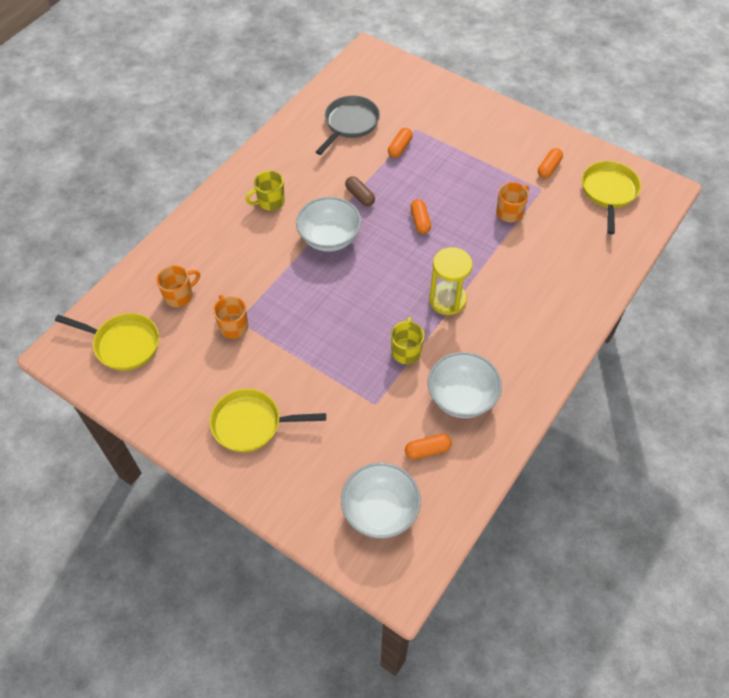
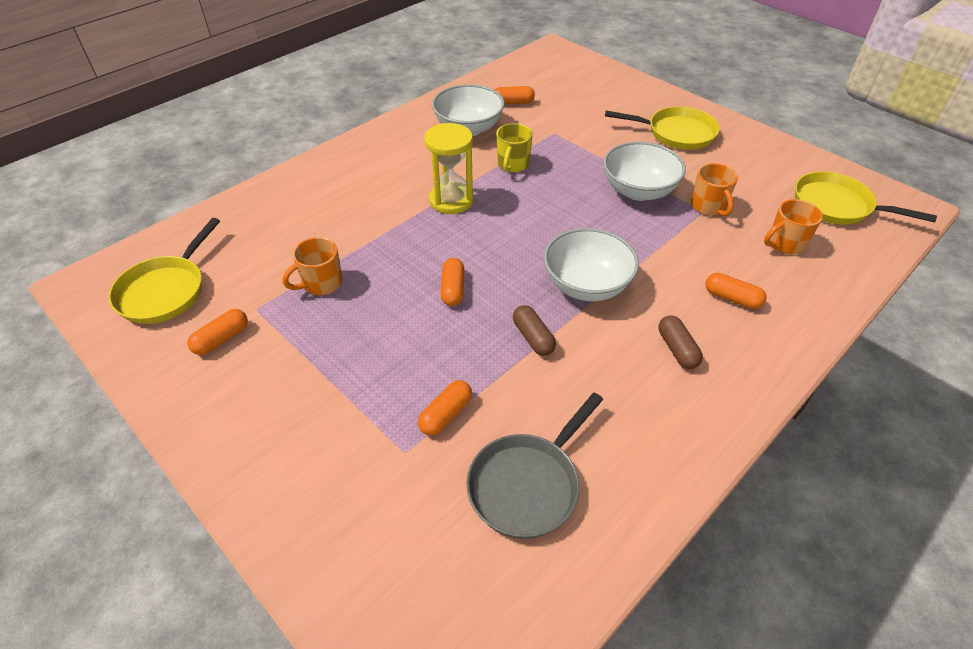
camera: 170 degrees left, 10 degrees down
(229, 242) = (732, 298): none -> orange capsule
(270, 202) = (677, 349): yellow mug -> brown capsule
(380, 510) = (562, 78): white bowl -> white bowl (638, 191)

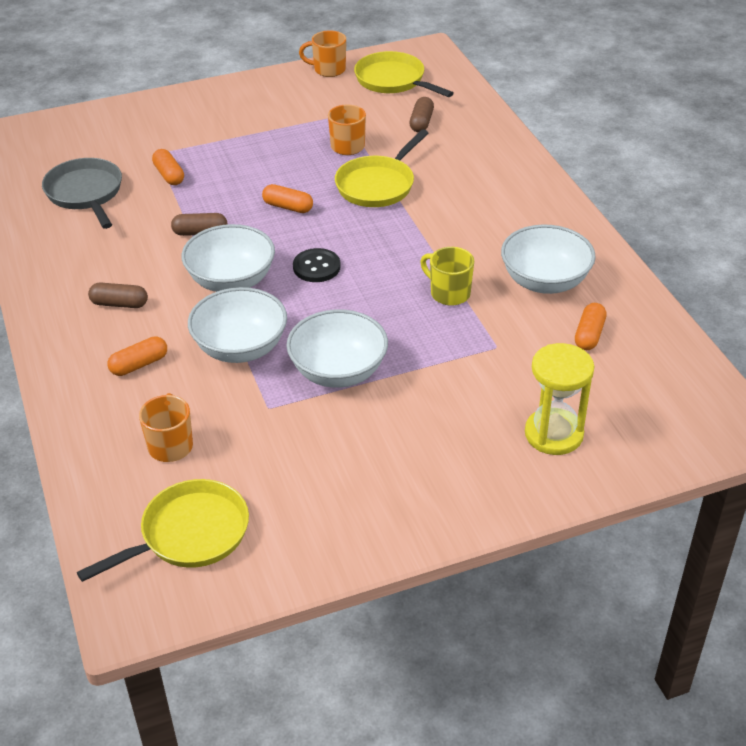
camera: 115 degrees right, 5 degrees down
(221, 339) = (321, 98): orange capsule -> none
(256, 245) = (421, 122): none -> brown capsule
(451, 200) = (413, 236): yellow hourglass -> yellow hourglass (553, 434)
(530, 240) = (316, 267): none -> black button
(660, 247) = (240, 348): none -> white bowl
(676, 133) = (432, 460): yellow pan -> yellow pan (378, 185)
(708, 207) = (271, 415): orange mug -> orange mug (328, 70)

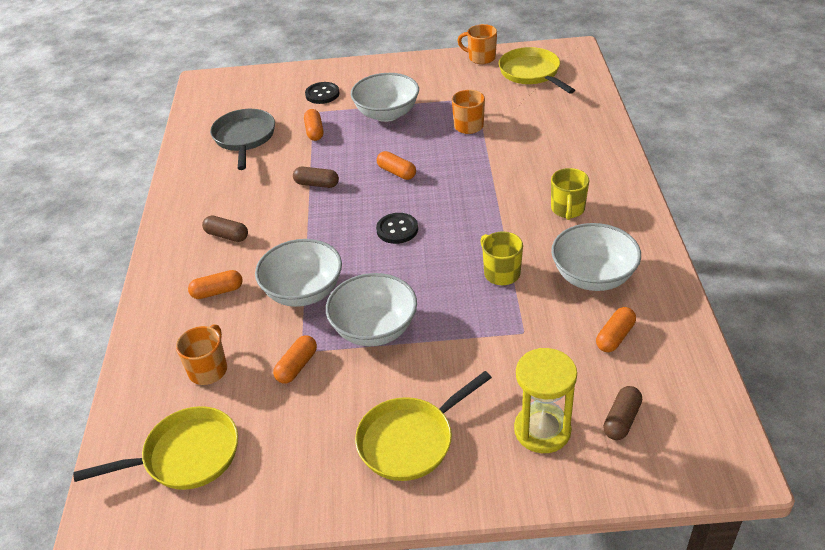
camera: 20 degrees right, 0 degrees up
(158, 132) = (322, 94): none -> black button
(231, 281) = (322, 230): white bowl -> white bowl (387, 114)
(270, 423) = (297, 366): none -> orange capsule
(378, 185) = (480, 163): yellow pan -> yellow pan (410, 440)
(421, 122) = (541, 113): brown capsule -> brown capsule (621, 420)
(492, 219) = (567, 209): none -> yellow mug

